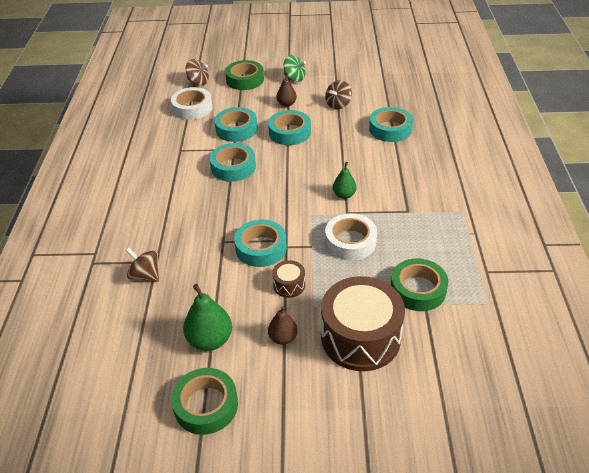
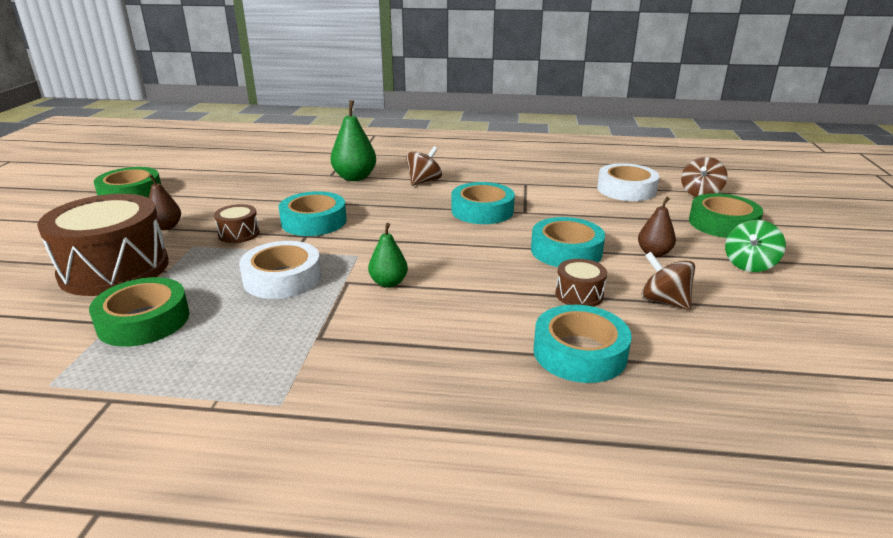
camera: 95 degrees right, 15 degrees down
(145, 275) = (314, 171): brown spinning top -> brown spinning top (424, 181)
(210, 340) = (202, 195): green pear -> green pear (354, 177)
(236, 129) = (574, 214): turquoise tape -> none
(339, 128) = (579, 295): none -> brown drum

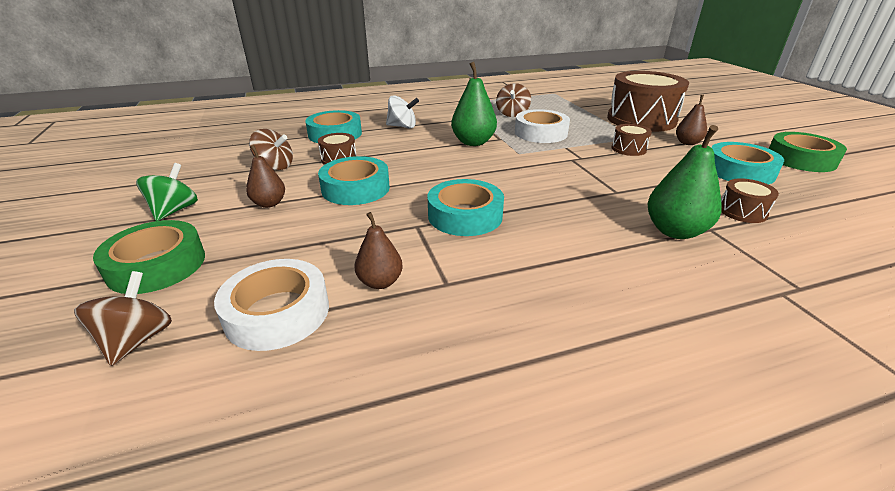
camera: 155 degrees right, 5 degrees up
(144, 321) = (567, 109): green tape -> none
(287, 177) = (742, 211): none -> brown drum
(314, 221) = (599, 169): turquoise tape -> turquoise tape (739, 171)
(388, 283) = (473, 142): green pear -> green pear, size x1.62
(424, 181) = (585, 247): brown spinning top -> brown spinning top (512, 114)
(458, 344) = (402, 126): none -> white spinning top
(564, 190) = (380, 282): none -> brown pear

